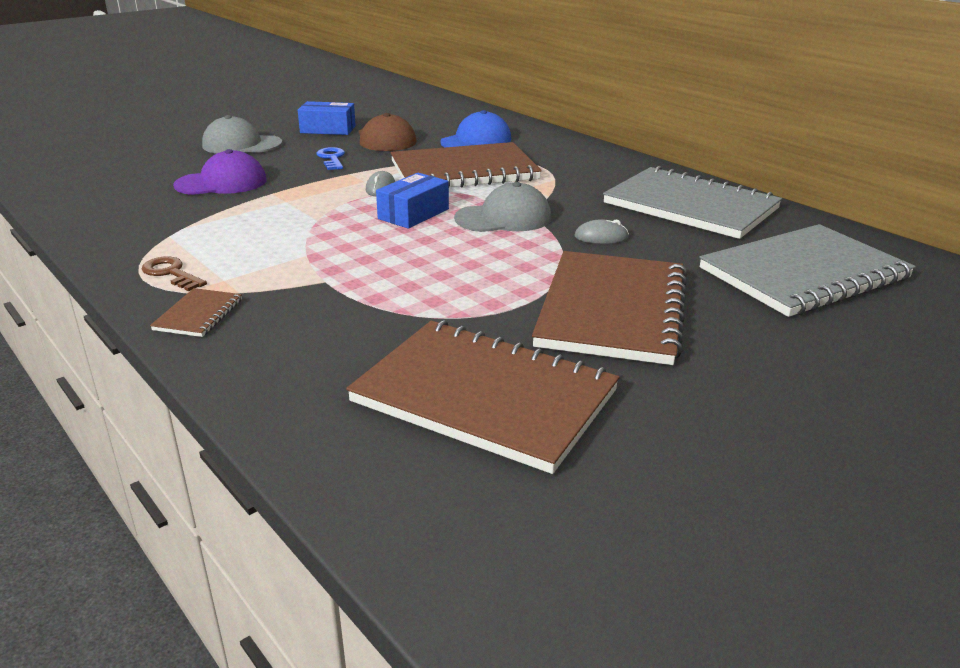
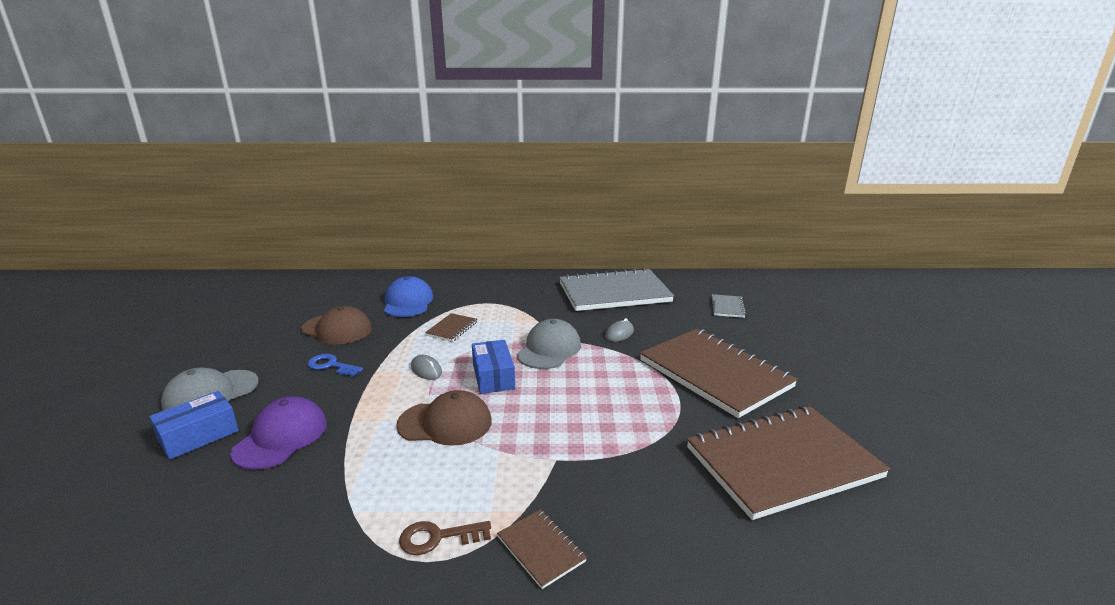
camera: 50 degrees left, 5 degrees down
(315, 223) = (445, 423): none -> brown cap
(328, 129) = (265, 343): blue box -> blue box (199, 436)
(464, 171) = (452, 329): brown notebook -> brown notebook, size x0.42
(803, 274) = (727, 307): grey notebook -> grey notebook, size x0.42

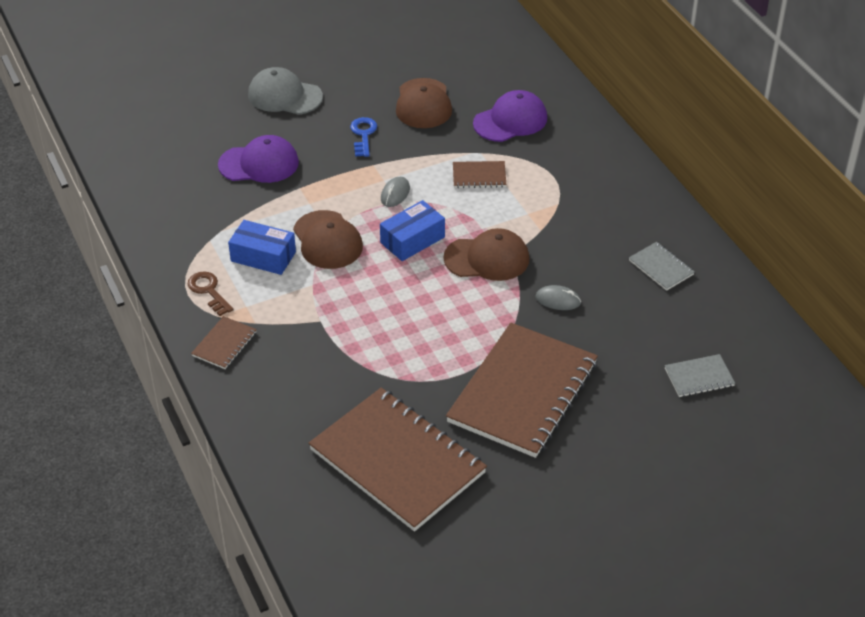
camera: 65 degrees right, 20 degrees up
(199, 436) = (237, 124): blue box -> blue box (263, 256)
(408, 302) = (510, 121): blue cap -> purple cap
(549, 349) = (487, 259): grey cap -> brown cap
(614, 293) = (661, 267): grey notebook -> grey notebook, size x0.42

